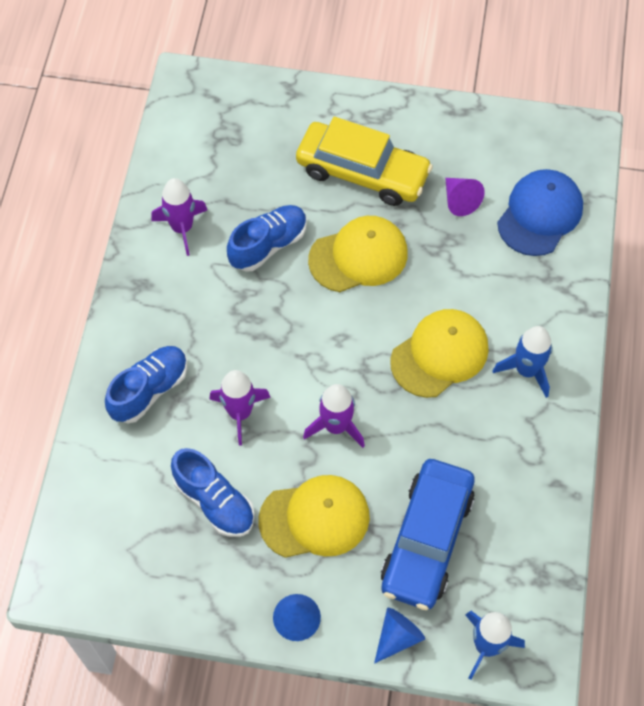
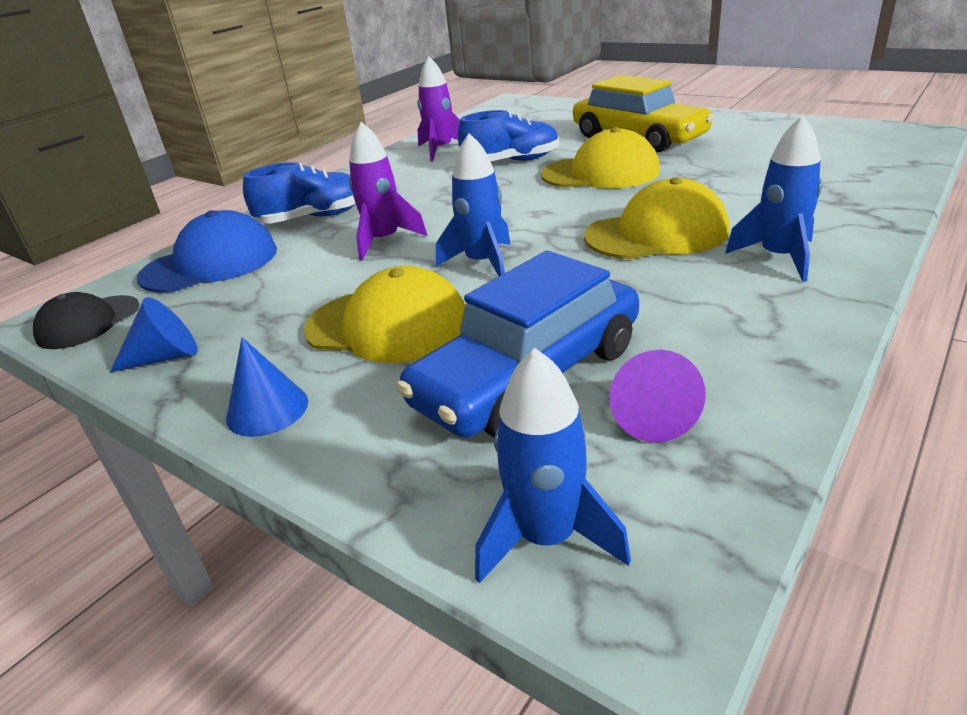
camera: 30 degrees right, 30 degrees down
(89, 581) = (88, 322): none -> black cap
(214, 501) = (287, 292): blue shoe -> none
(336, 426) = (483, 263): purple rocket -> blue rocket
(397, 637) = (392, 474): blue cone -> blue cone (165, 357)
(460, 200) = (739, 155): purple cone -> purple cone (651, 416)
(540, 214) = (841, 167): blue cap -> blue cap (210, 263)

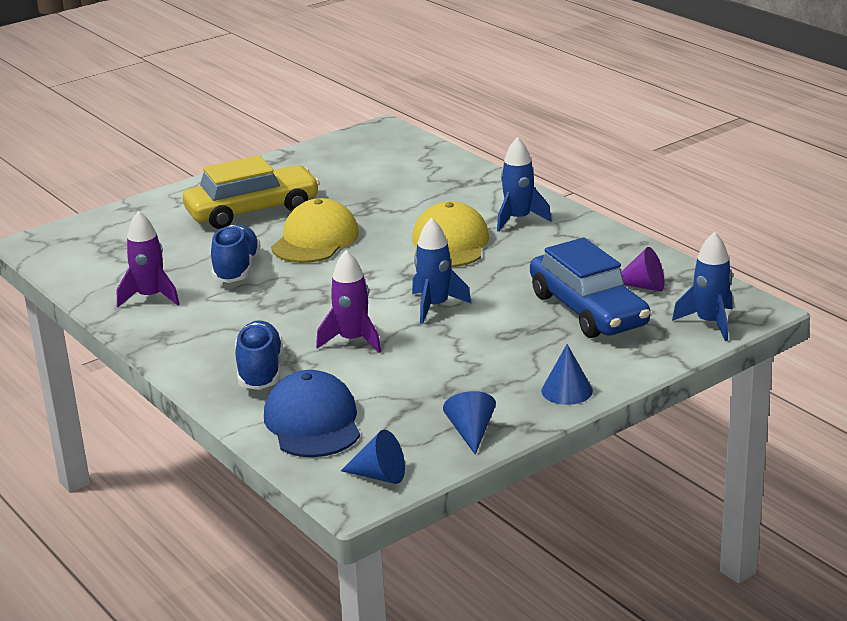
camera: 75 degrees left, 5 degrees down
(88, 322) = (379, 475): black cap -> blue cone
(387, 325) = (496, 347): yellow cap -> none

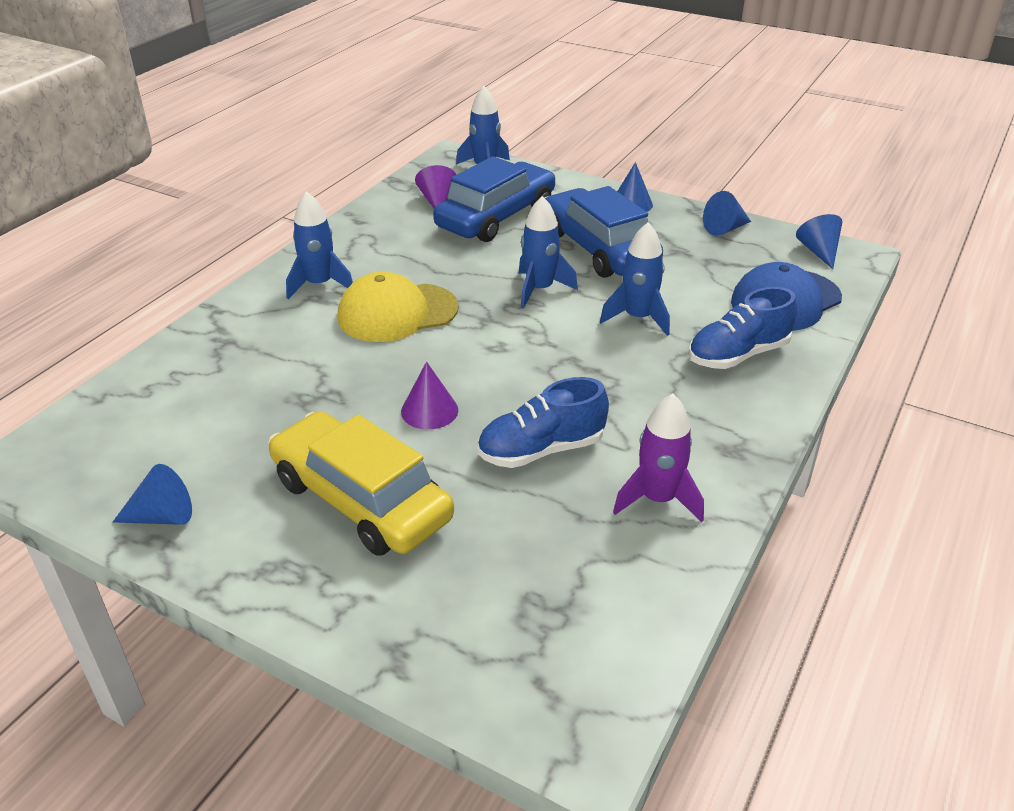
camera: 115 degrees left, 10 degrees up
(296, 161) = (162, 516): none -> blue cone
(315, 240) = (429, 410): yellow cap -> purple cone
(352, 340) = (638, 318): purple rocket -> blue rocket
(484, 349) = (598, 249): none -> blue car

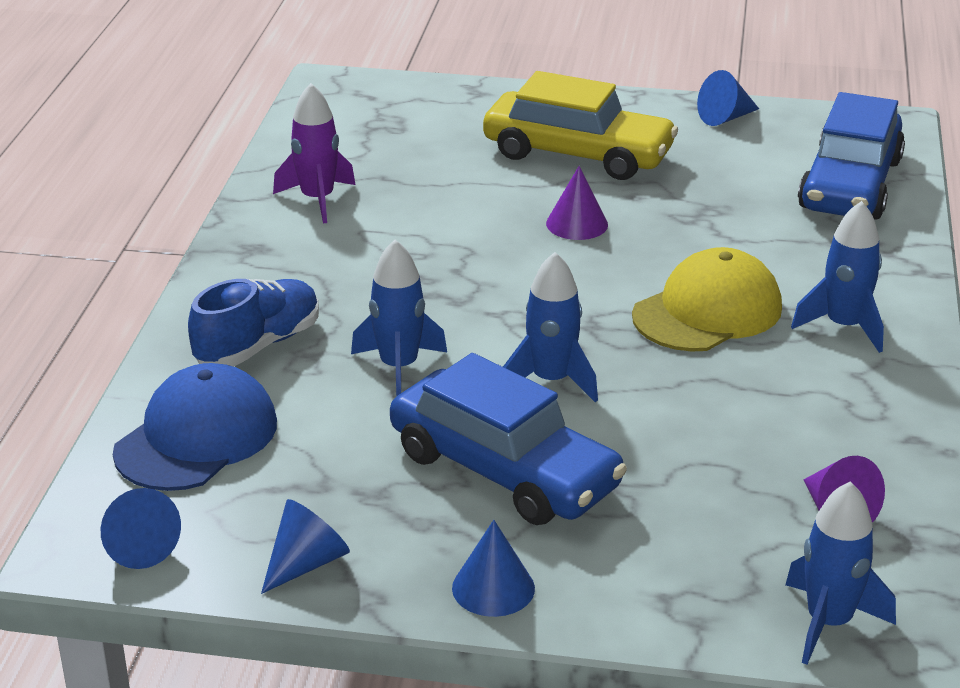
camera: 160 degrees right, 5 degrees down
(496, 217) = (709, 499): blue car -> blue car (850, 184)
(541, 450) = (443, 214): blue shoe -> none

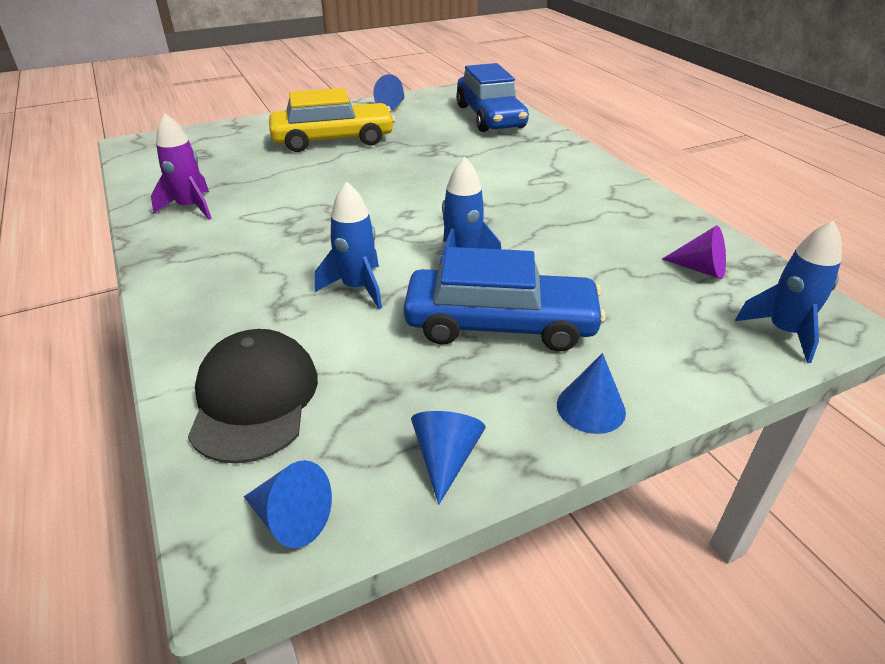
camera: 35 degrees left, 5 degrees up
(196, 437) = (254, 399): blue cap -> black cap
(258, 345) = (238, 311): blue shoe -> none
(577, 224) = (374, 172): purple cone -> none
(707, 311) = (499, 193): yellow cap -> none
(844, 326) = (574, 178): blue rocket -> none

